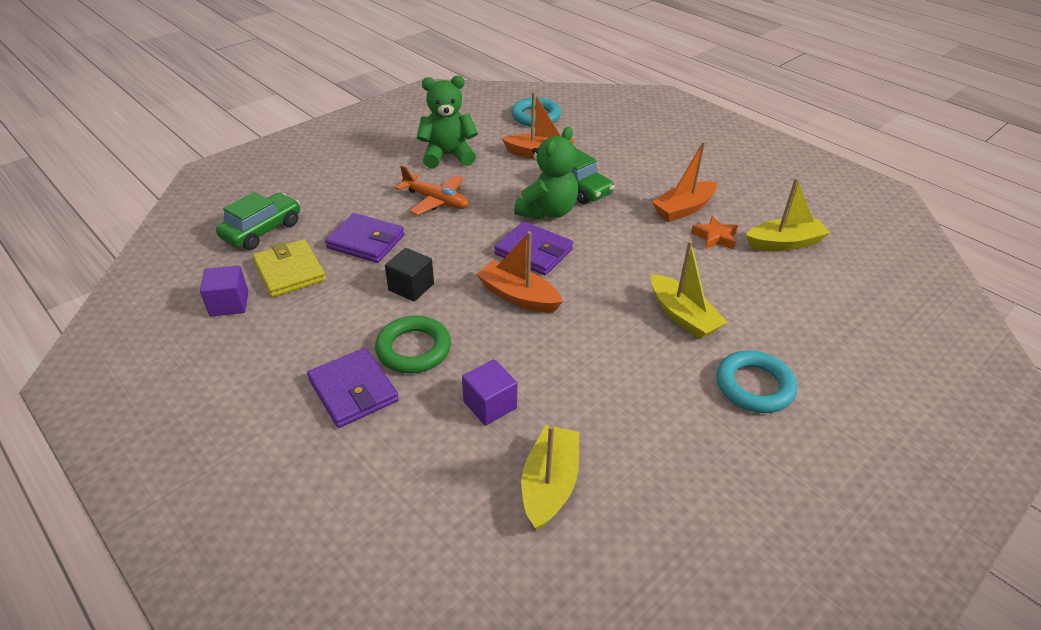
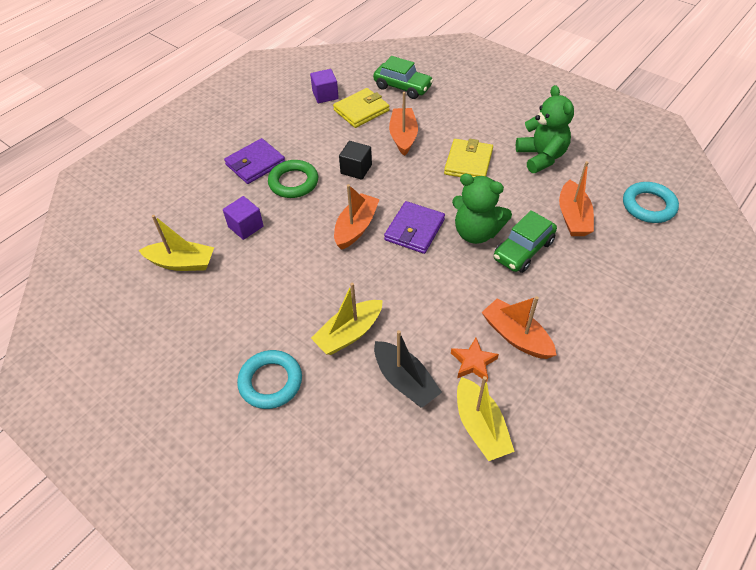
camera: 85 degrees right, 10 degrees up
(366, 241) = (403, 136): purple wallet -> orange boat
(436, 201) = (468, 162): orange plane -> yellow wallet
(740, 282) = (405, 381): none -> black boat

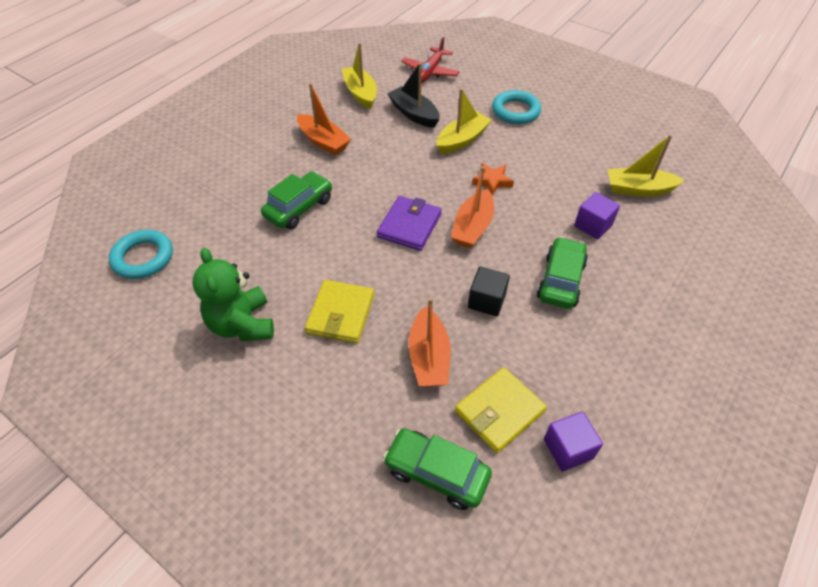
camera: 175 degrees right, 0 degrees up
(255, 164) = (621, 307): purple wallet -> none
(293, 182) = (560, 280): green ring -> green car
(376, 476) = (430, 72): none -> red plane
(473, 362) = (361, 125): orange star -> orange star (492, 181)
(476, 232) = (344, 224): green teddy bear -> none
(573, 217) = (234, 243): orange boat -> none

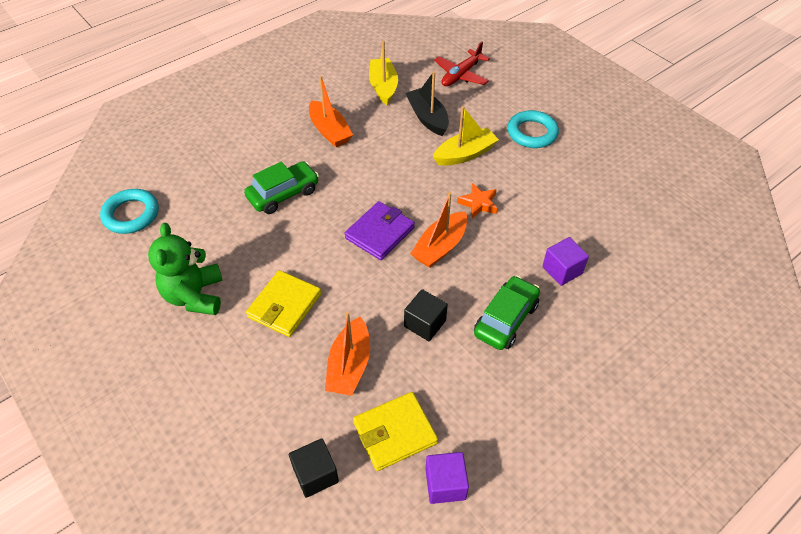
camera: 15 degrees right, 0 degrees up
(436, 473) = (315, 474): green car -> black cube
(638, 189) = (626, 241): yellow boat -> none

